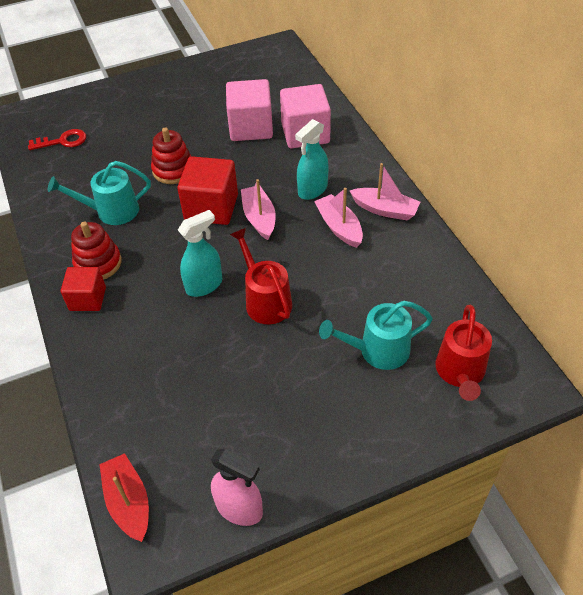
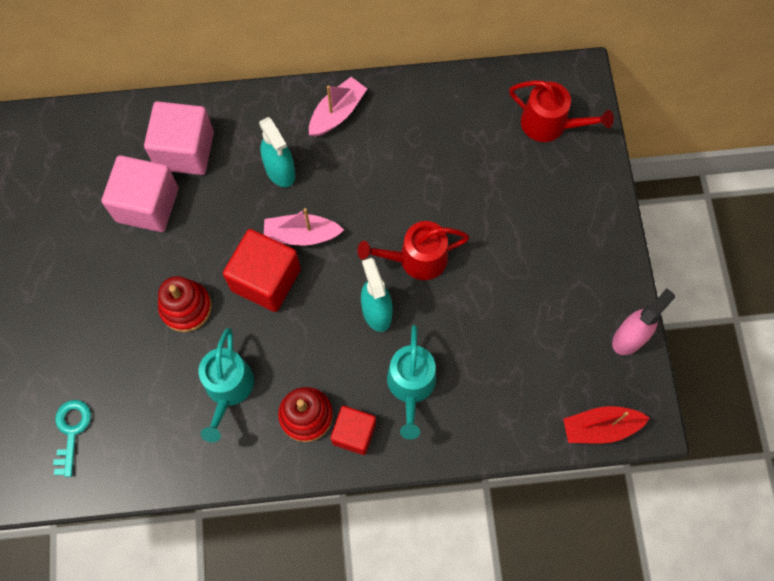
camera: 75 degrees left, 20 degrees up
(62, 141) = (71, 432): red key -> turquoise key
(339, 227) = (344, 163): pink boat -> none
(378, 350) = (507, 180): turquoise watering can -> turquoise watering can (411, 386)

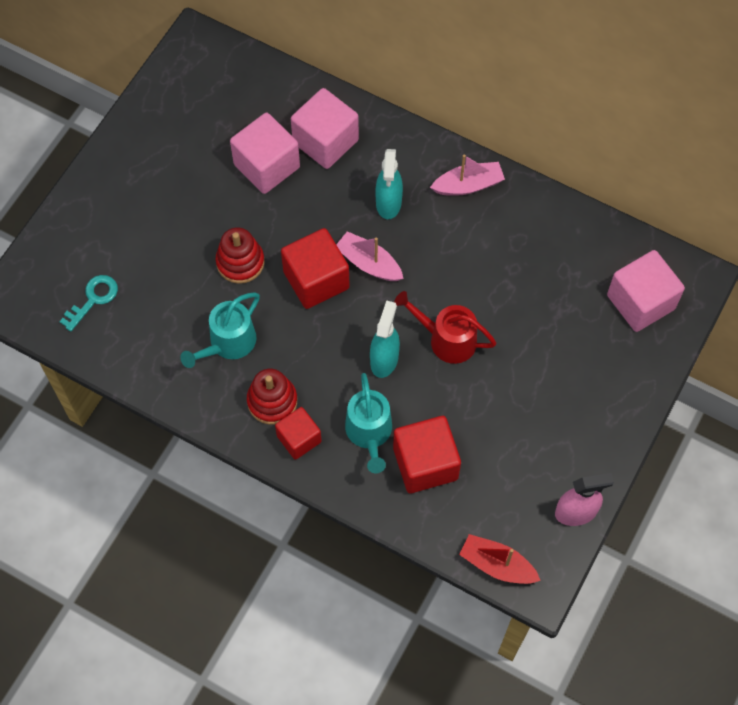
camera: 35 degrees right, 5 degrees down
(411, 386) = (369, 433): turquoise watering can -> turquoise watering can turned 45 degrees counterclockwise
(477, 380) = (425, 463): none -> red cube
(549, 124) = (640, 302): red watering can -> pink cube

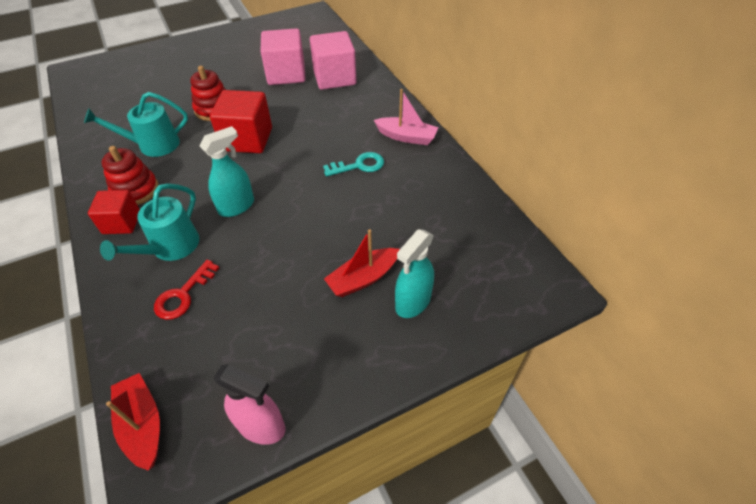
camera: 35 degrees right, 15 degrees down
(93, 299) = (114, 89): turquoise key -> turquoise key (359, 165)
(369, 263) = (291, 147): pink boat -> none
(388, 203) = (340, 122): turquoise spray bottle -> turquoise spray bottle (413, 302)
(425, 463) = (183, 294): red cube -> red key
(447, 339) = (295, 218): red watering can -> none
(551, 360) = (363, 278): none -> red boat
(640, 302) = (483, 277): pink cube -> none

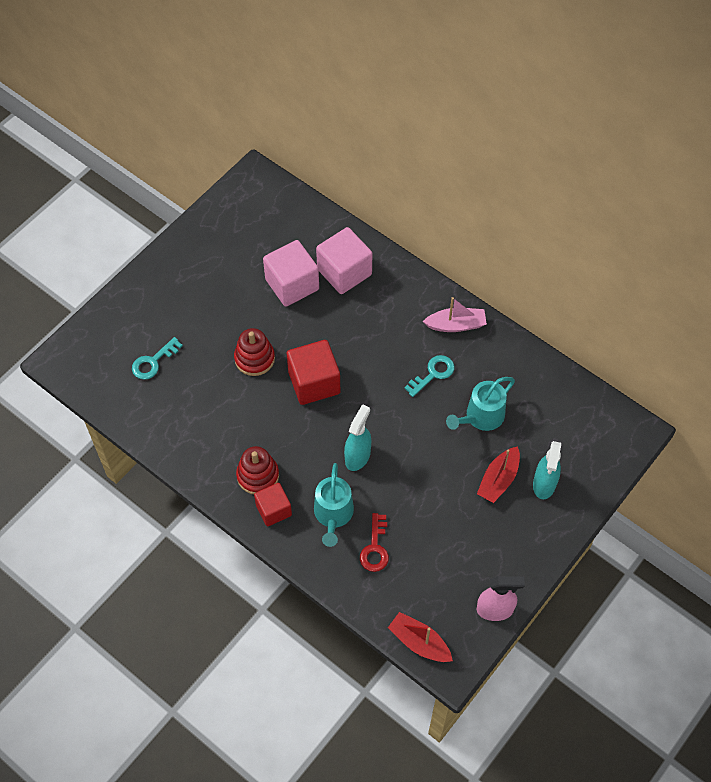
camera: 25 degrees left, 10 degrees up
(137, 89) = (153, 362): none -> turquoise key
(153, 145) = (231, 422): turquoise watering can -> turquoise watering can (481, 417)

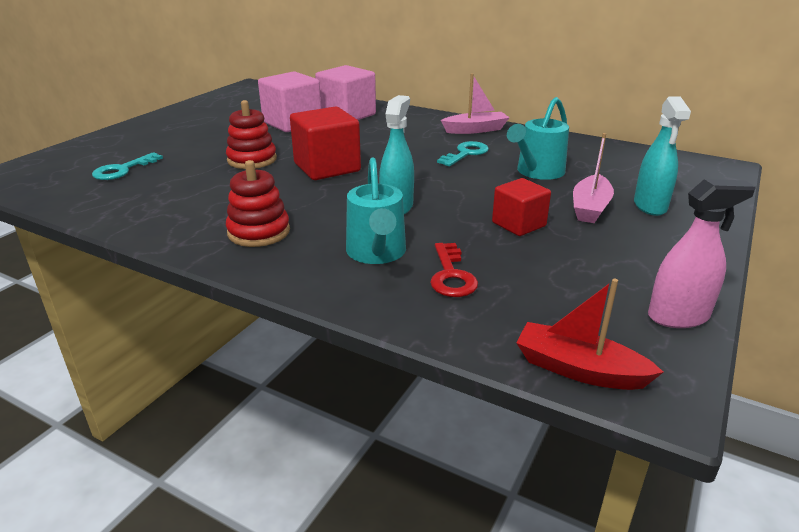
camera: 10 degrees left, 30 degrees down
(273, 510) = (285, 257): red cube -> red cube (518, 224)
(498, 479) = (590, 208): red boat -> pink boat

